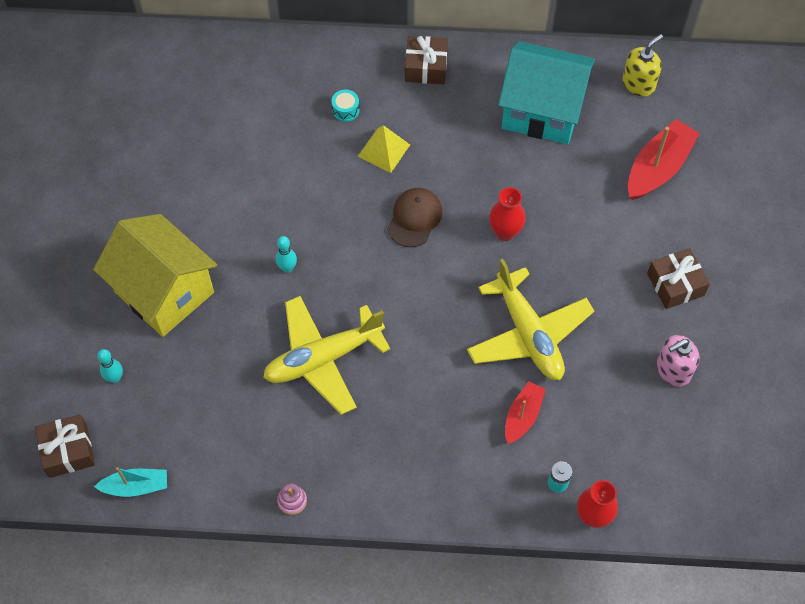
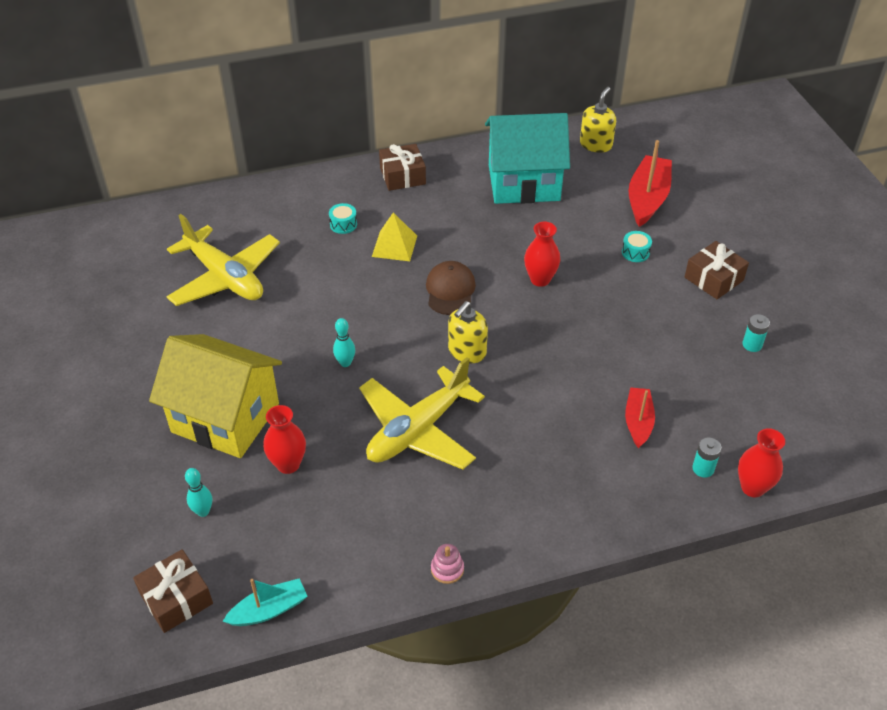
camera: 20 degrees left, 15 degrees down
(200, 356) = (288, 464): none -> red vase
(401, 291) = (467, 351): none -> yellow soap dispenser
(528, 334) = (606, 353): yellow plane -> yellow plane (225, 277)
(613, 229) = (635, 252): none -> turquoise drum
(673, 370) = (752, 345): pink soap dispenser -> turquoise battery

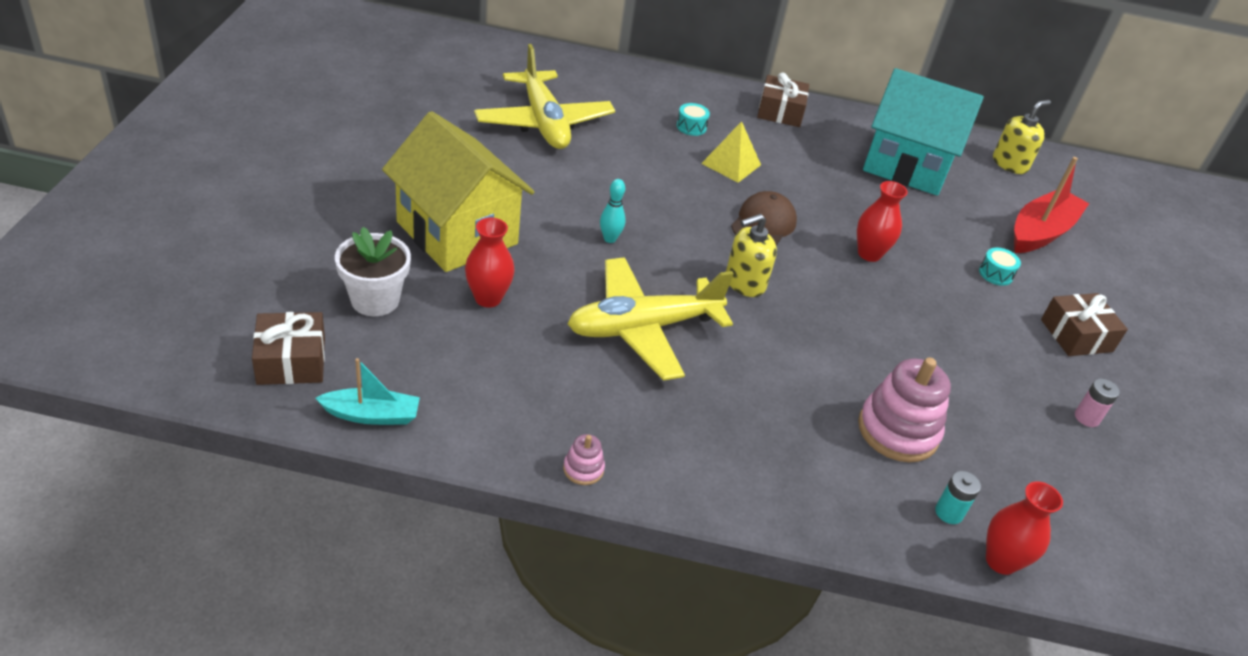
camera: 20 degrees right, 5 degrees down
(203, 511) = (375, 300): turquoise bowling pin -> white flower pot
(638, 422) = (898, 431): red boat -> pink stacking toy
(752, 345) = (1087, 417): turquoise battery -> pink battery

